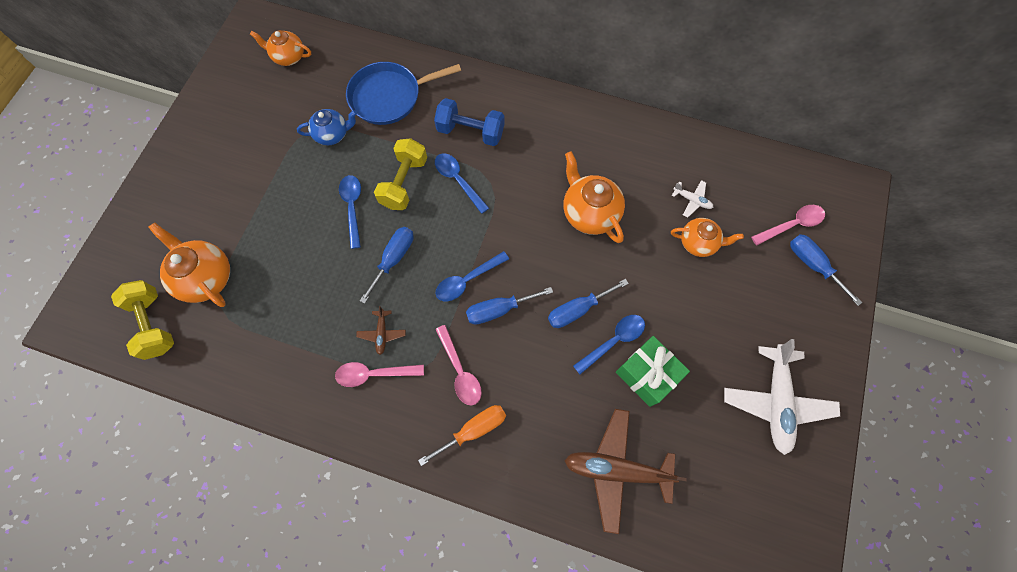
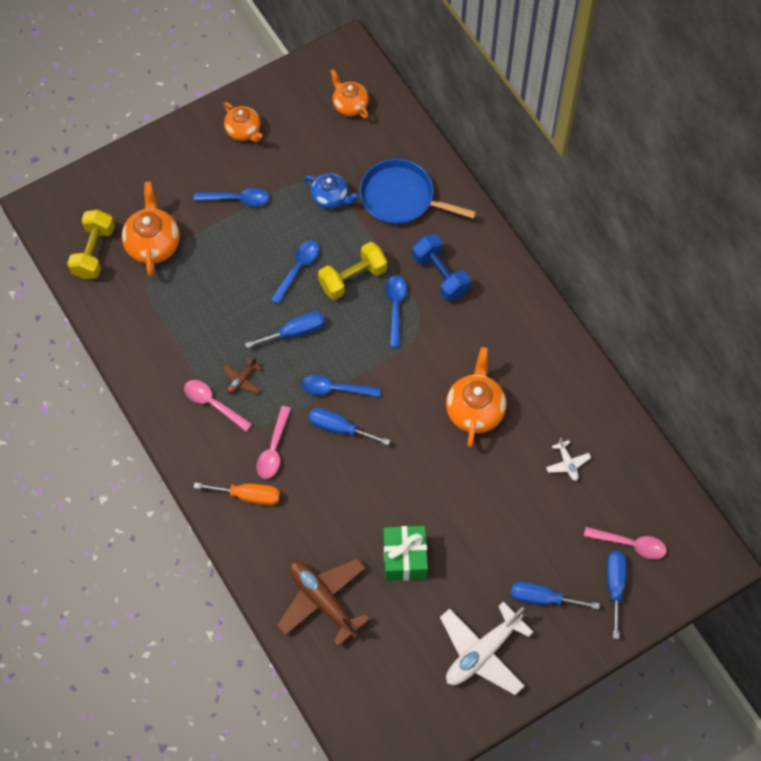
camera: 40 degrees right, 5 degrees down
(577, 310) = (397, 474): blue screwdriver -> blue screwdriver (542, 598)
(613, 341) = (402, 516): blue spoon -> blue spoon (237, 199)
(698, 243) = (539, 499): orange teapot -> orange teapot (244, 131)

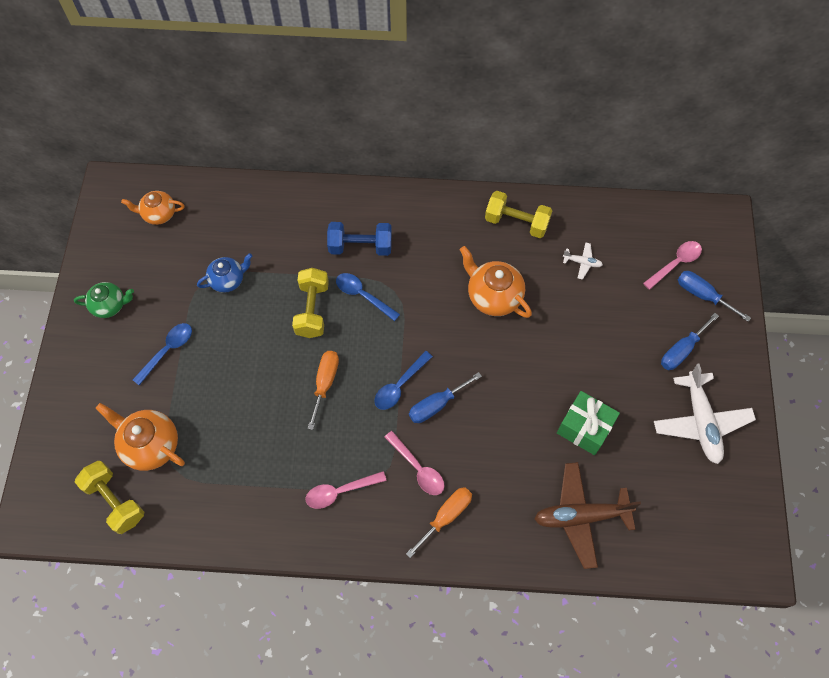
camera: 55 degrees left, 0 degrees up
(241, 380) = (336, 453): brown plane -> none
(244, 131) = (110, 305): orange teapot -> green teapot
(295, 332) = (325, 383): blue screwdriver -> orange screwdriver
(298, 269) = (270, 345): blue spoon -> none
(401, 197) = (271, 230): blue pan -> none
(565, 384) = (516, 222): none -> yellow dumbbell

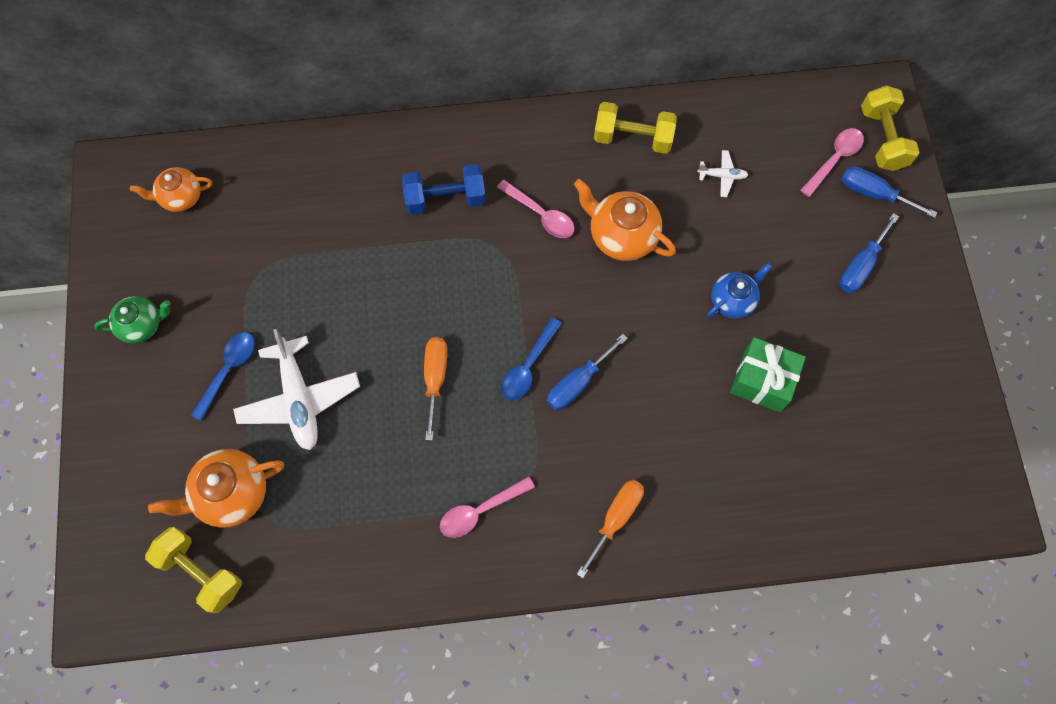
camera: 10 degrees left, 5 degrees up
(150, 445) = (231, 494): orange teapot -> orange teapot turned 45 degrees counterclockwise
(228, 280) = (287, 268): blue teapot -> blue teapot (733, 300)
(312, 310) = (401, 289): yellow dumbbell -> yellow dumbbell (882, 139)
(363, 295) = (461, 260): blue spoon -> none
(417, 468) = (570, 465): pink spoon -> pink spoon (540, 214)
(581, 516) = (777, 489): brown plane -> none
(700, 422) = (898, 350): white plane -> white plane (299, 399)

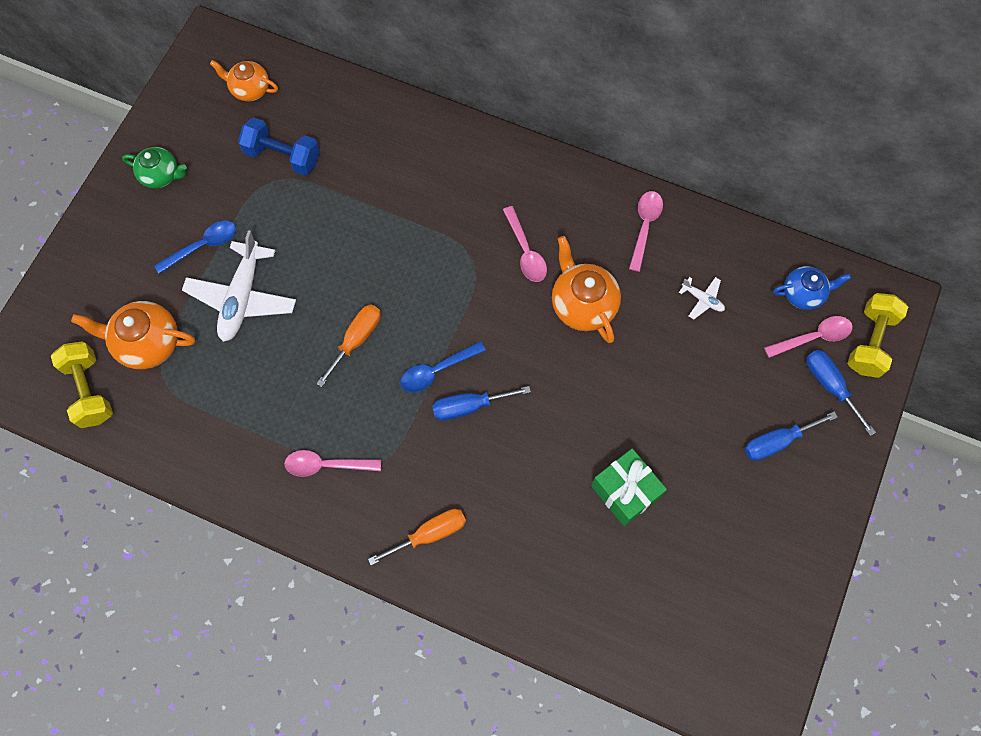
camera: 30 degrees right, 0 degrees up
(445, 199) = (455, 197): blue dumbbell -> blue dumbbell (282, 156)
(633, 138) = (644, 227): yellow dumbbell -> pink spoon
(733, 300) = (644, 410): blue teapot -> blue teapot (803, 294)

